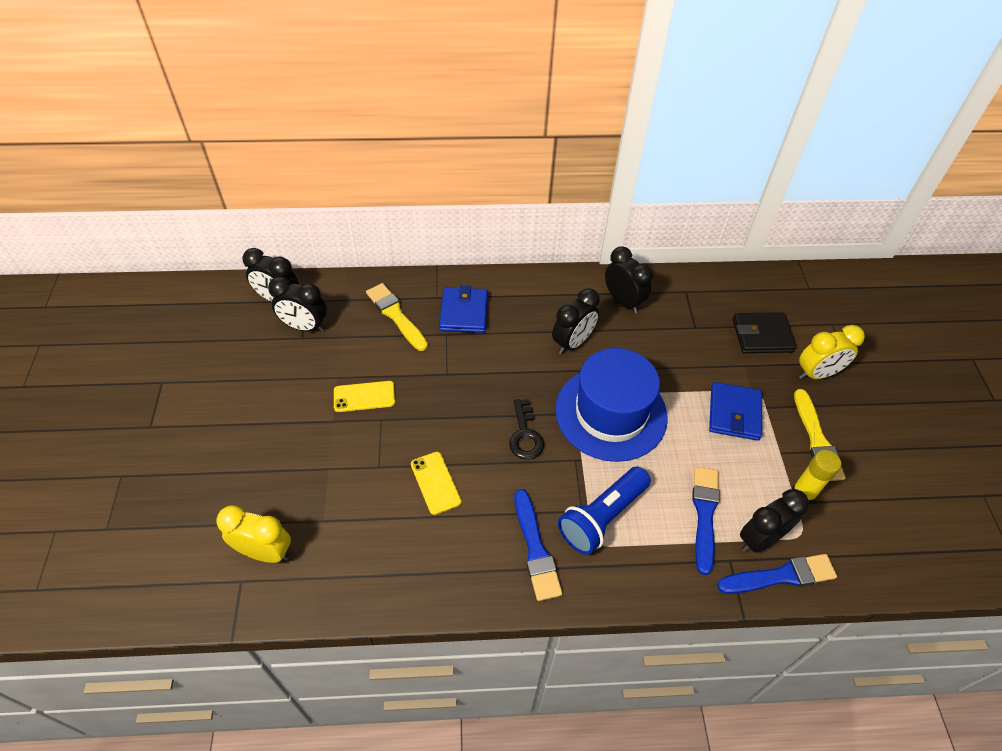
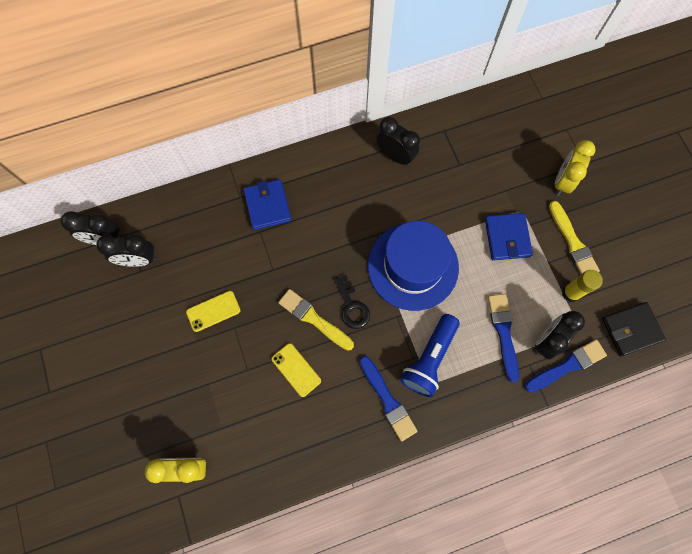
camera: 15 degrees left, 20 degrees up
(396, 315) = (211, 225): yellow brush -> yellow brush (313, 319)
(572, 342) = (365, 209): black clock -> none
(762, 335) = (513, 157): black wallet -> black wallet (631, 329)
(817, 373) = (562, 181): yellow clock -> yellow clock turned 150 degrees clockwise

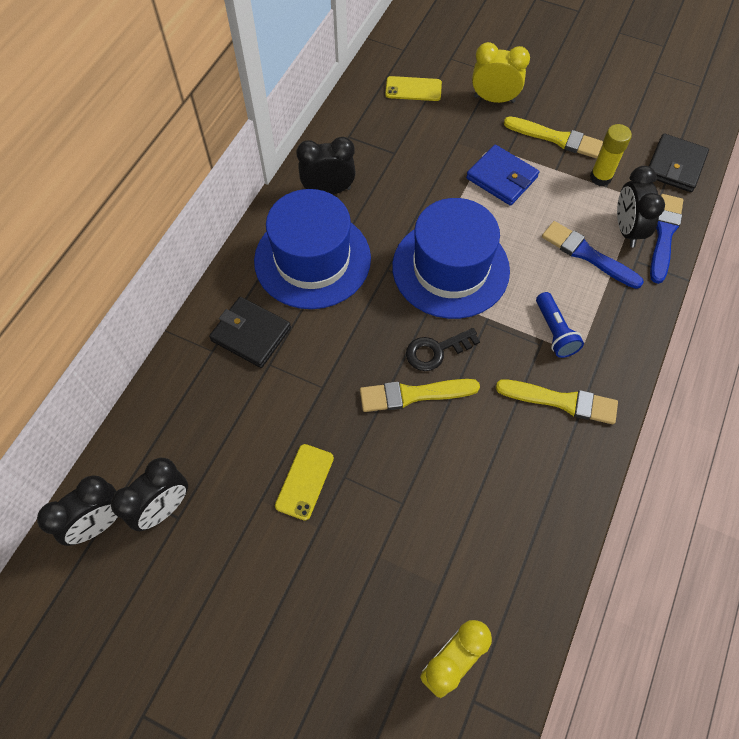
camera: 45 degrees left, 10 degrees down
(267, 206) = (251, 334): blue wallet -> black wallet
(296, 369) = (449, 456): yellow phone -> yellow phone (413, 89)
(343, 191) = (312, 259): none -> blue hat
(352, 306) = (436, 351): black key -> black key turned 135 degrees clockwise
(388, 400) = (561, 401): blue brush -> yellow brush
(429, 359) = (554, 332): blue flashlight -> blue flashlight, size x0.65
(562, 181) = (494, 99): yellow clock -> yellow clock turned 120 degrees clockwise

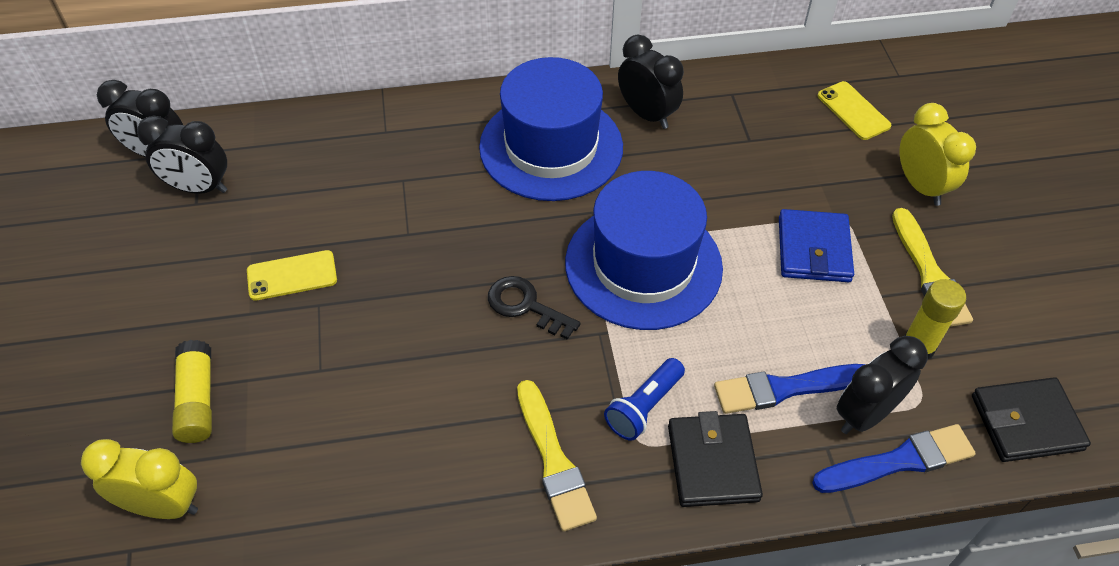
camera: 55 degrees right, 10 degrees down
(251, 334) = (425, 148): black wallet -> black wallet (712, 462)
(374, 598) = (197, 400): none -> yellow glue stick
(413, 395) = (455, 313): yellow brush -> none
(587, 254) = (786, 388): blue brush -> blue brush turned 105 degrees counterclockwise

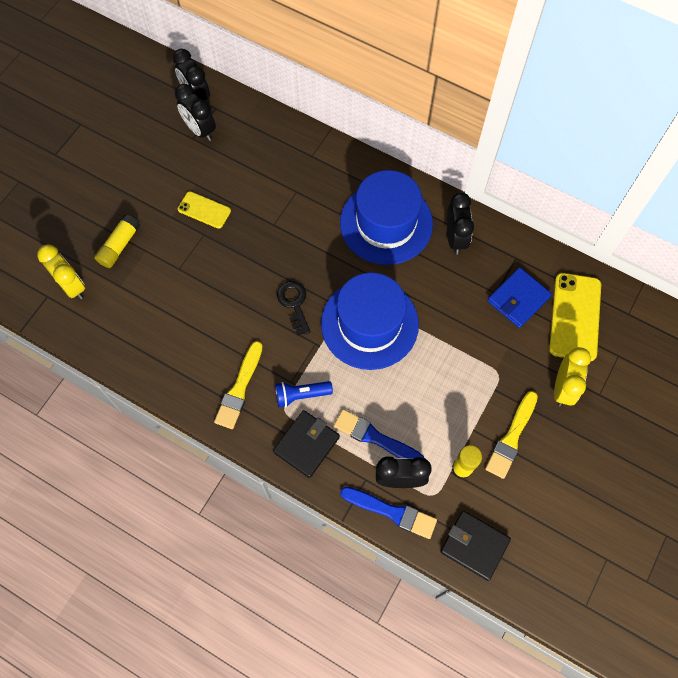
camera: 40 degrees right, 15 degrees up
(814, 249) = (464, 379): blue wallet -> blue wallet (518, 299)
(853, 111) = (575, 317): yellow phone -> yellow phone, size x1.72

